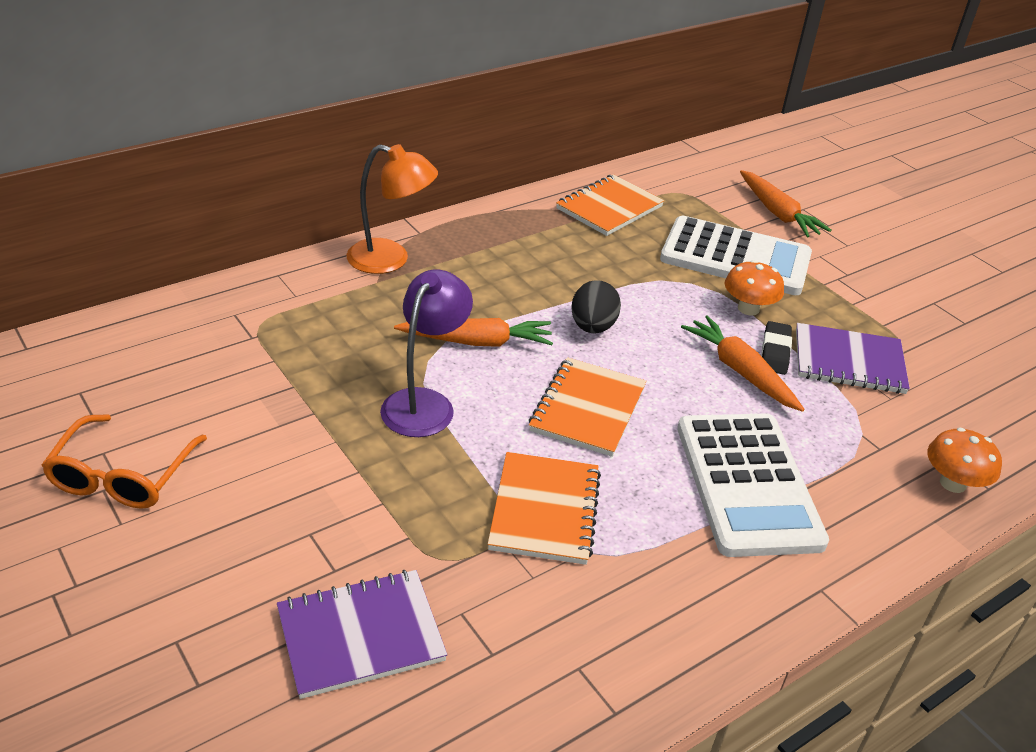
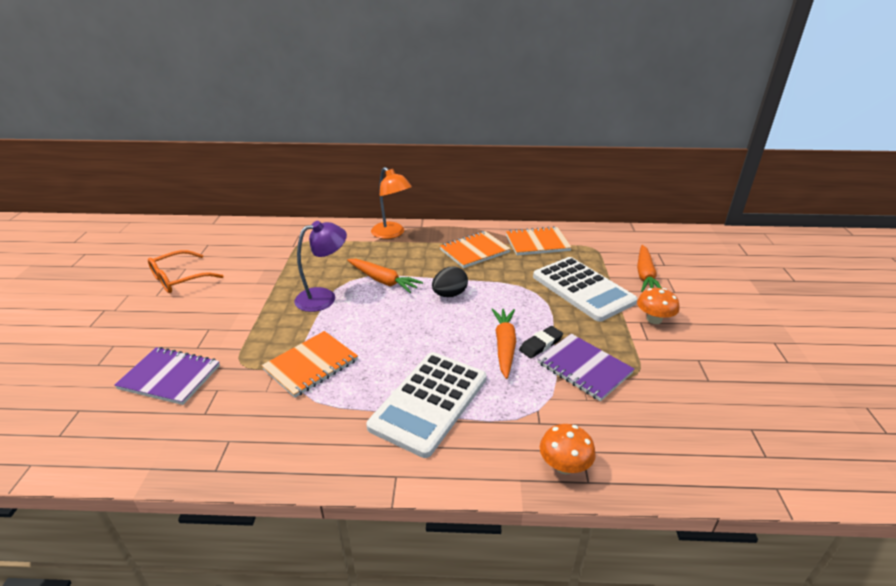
camera: 40 degrees right, 5 degrees down
(588, 409) = (394, 330): orange notebook -> orange notebook (474, 251)
(748, 309) = (554, 317): orange mushroom -> orange mushroom (654, 319)

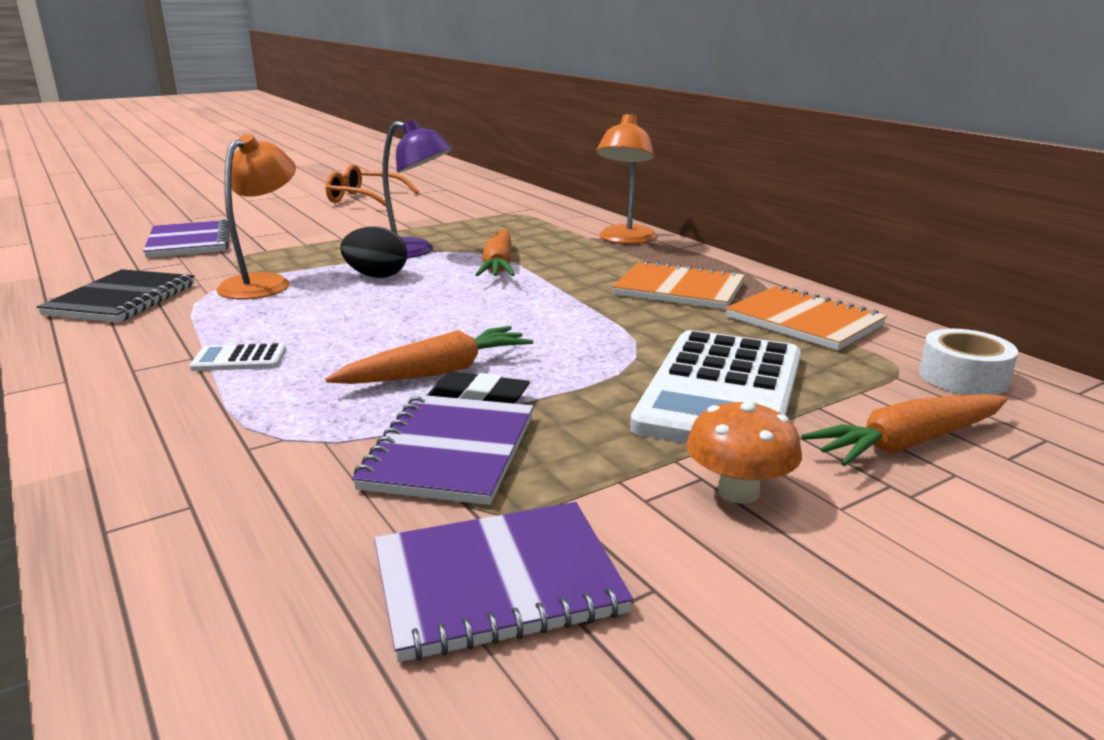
camera: 55 degrees right, 10 degrees down
(268, 432) = (122, 299): none -> black notebook
(311, 365) = (264, 283): orange notebook -> orange lamp
(429, 402) = (239, 359): white calculator -> white calculator, size x0.40
(449, 294) = (526, 305): black egg -> black egg (376, 276)
(564, 466) = (140, 497): orange mushroom -> none
(609, 241) = (963, 377): none -> white tape
(680, 388) = (497, 582): none -> purple notebook

